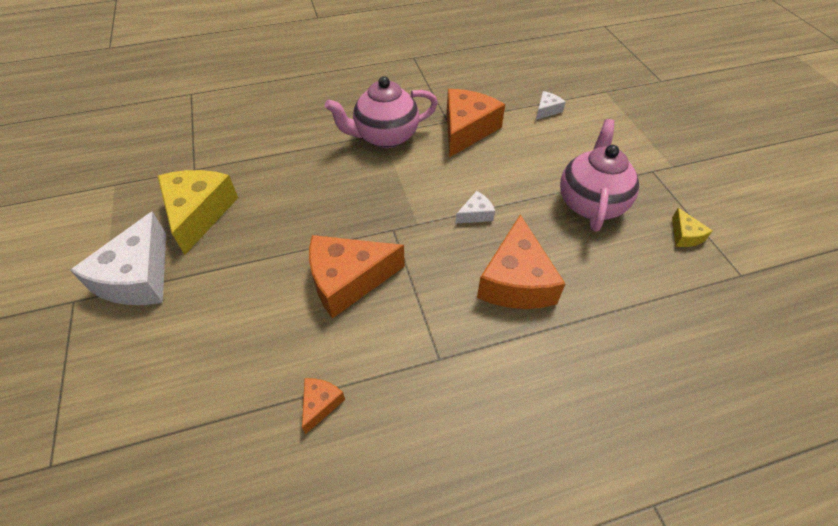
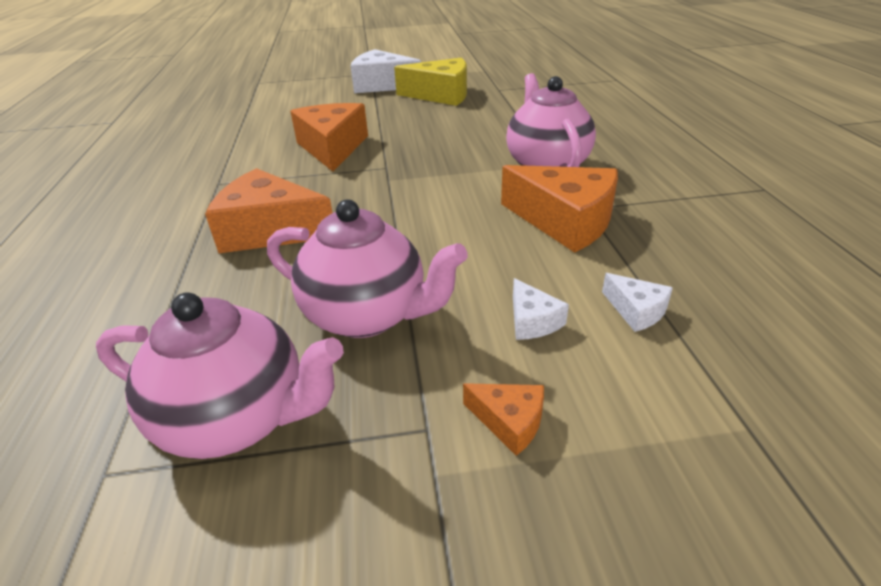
camera: 100 degrees right, 15 degrees down
(320, 404) = (225, 140): orange cheese -> orange cheese (509, 422)
(476, 214) = (387, 214): white cheese -> white cheese (532, 321)
(685, 235) = (238, 419): yellow cheese -> pink teapot

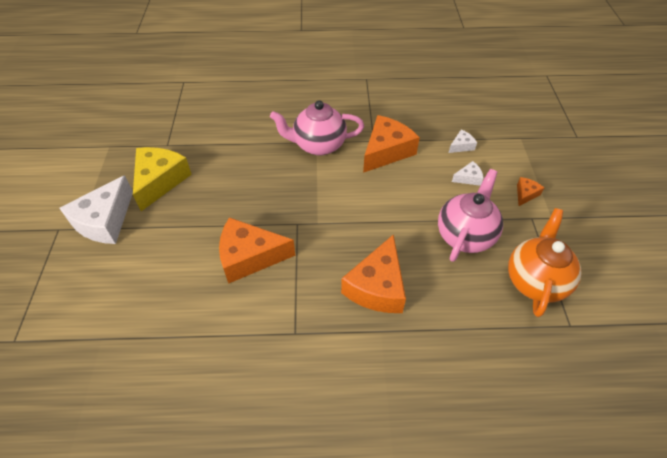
camera: 85 degrees left, 15 degrees up
(238, 419) = (535, 280): pink teapot -> orange teapot

